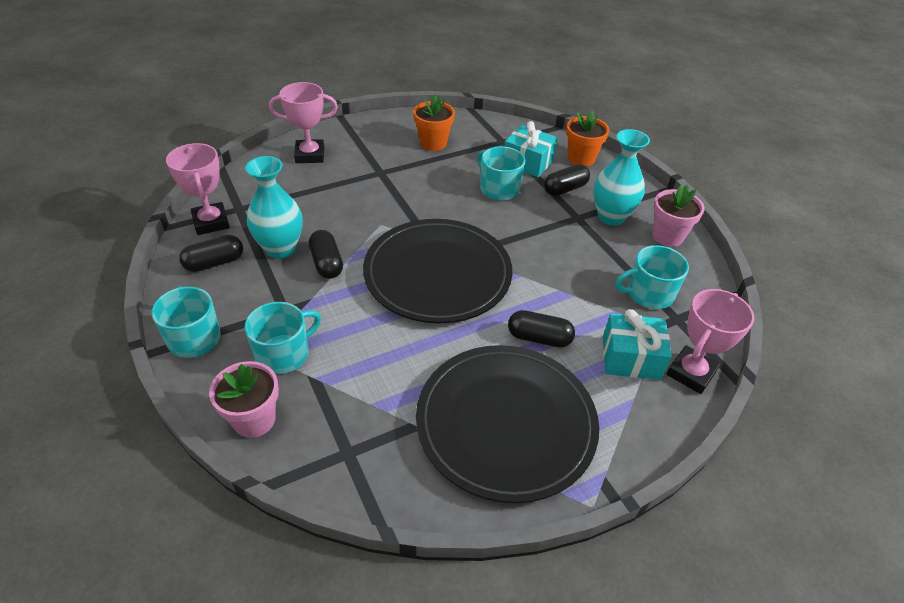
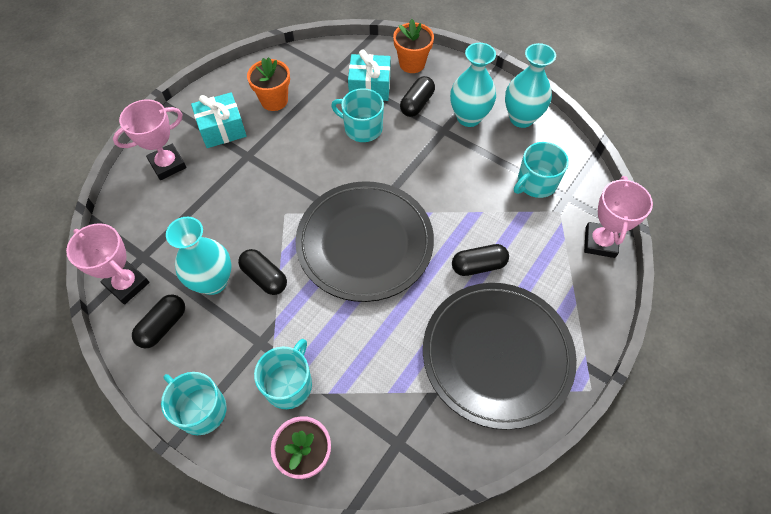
camera: 25 degrees left, 15 degrees up
(631, 358) = (553, 250): turquoise gift -> turquoise gift (222, 129)
(667, 236) = (521, 118): pink flower pot -> turquoise vase

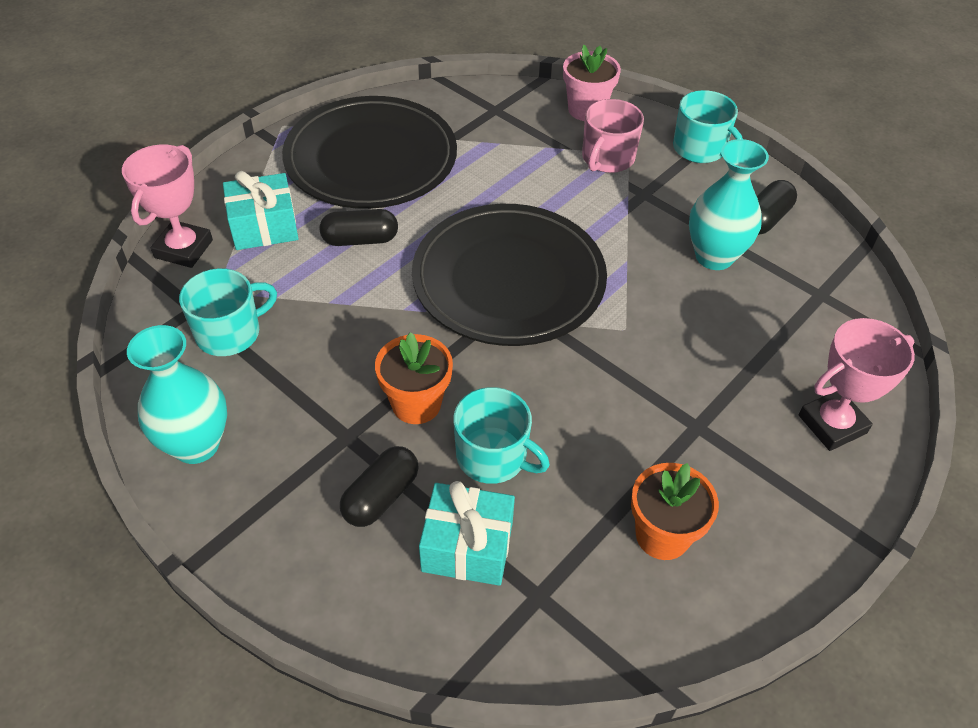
camera: 175 degrees left, 10 degrees down
(127, 284) = (828, 265): pink trophy -> none
(222, 129) = (753, 482): turquoise gift -> turquoise gift (264, 227)
(264, 277) = (646, 255): black capsule -> none
(289, 384) = (607, 158): turquoise mug -> pink mug
(412, 63) = (367, 599): orange flower pot -> orange flower pot (416, 404)
(469, 117) = (292, 457): turquoise vase -> none

